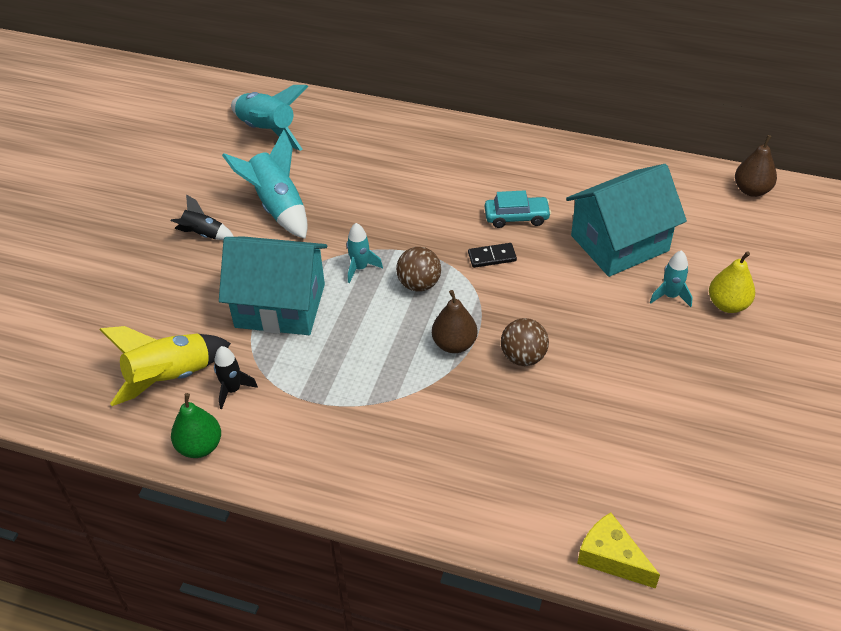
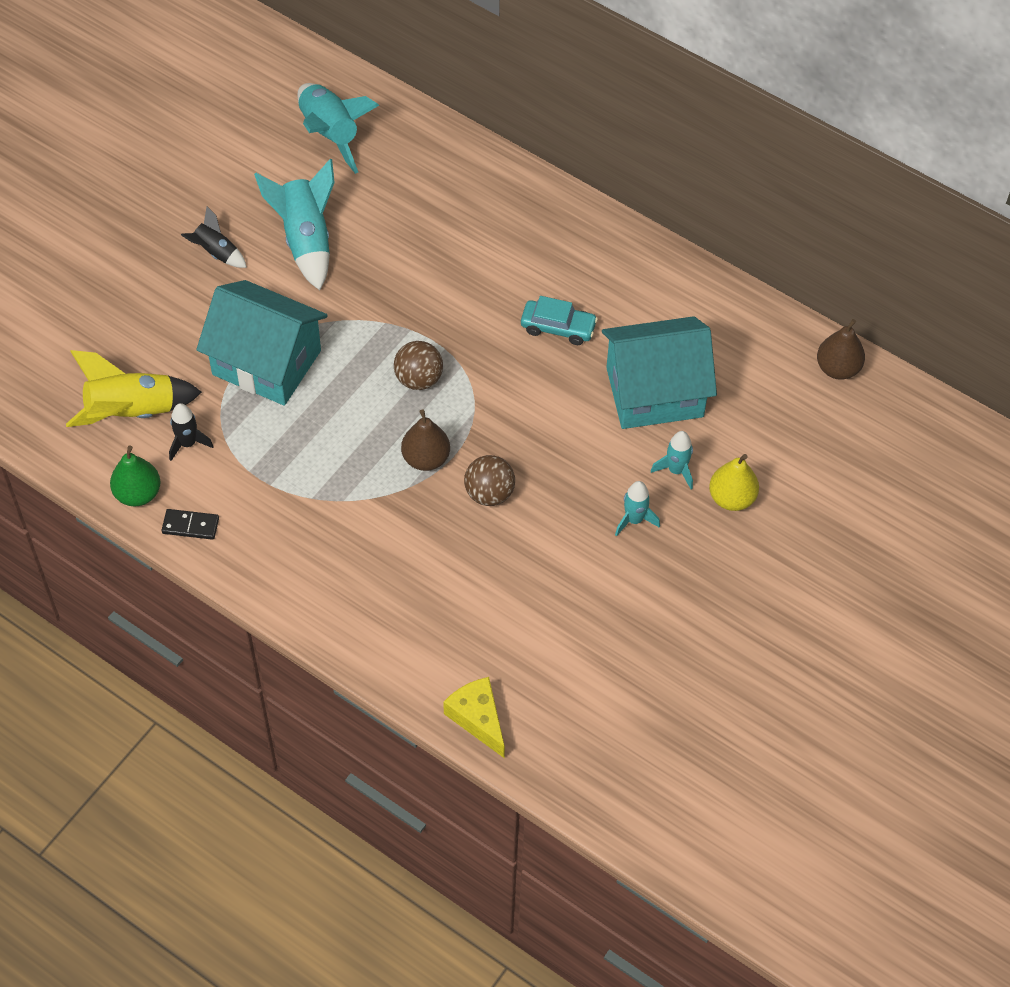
camera: 15 degrees right, 10 degrees up
(360, 268) = (365, 342): turquoise rocket -> turquoise rocket (634, 520)
(492, 257) = (509, 369): black domino -> black domino (190, 525)

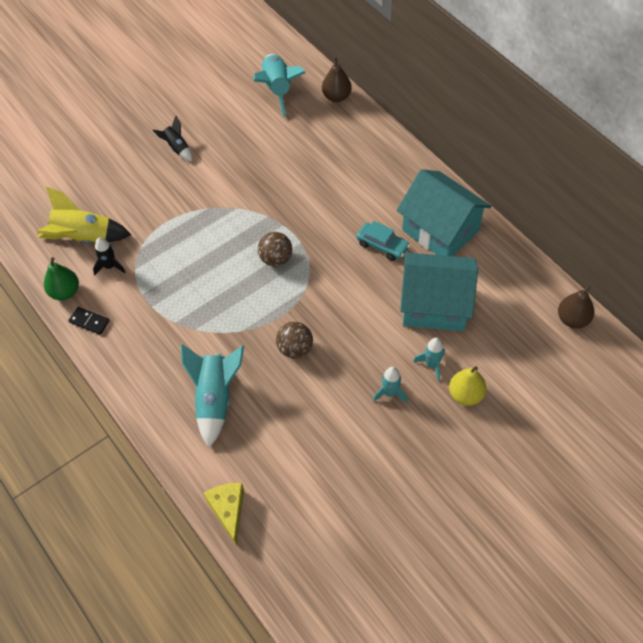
camera: 20 degrees right, 0 degrees up
(266, 362) = (181, 225): turquoise house -> turquoise house (440, 230)
(306, 239) = (237, 152): turquoise rocket -> turquoise rocket (215, 398)
(426, 458) = (261, 314): brown pear -> brown pear (336, 97)

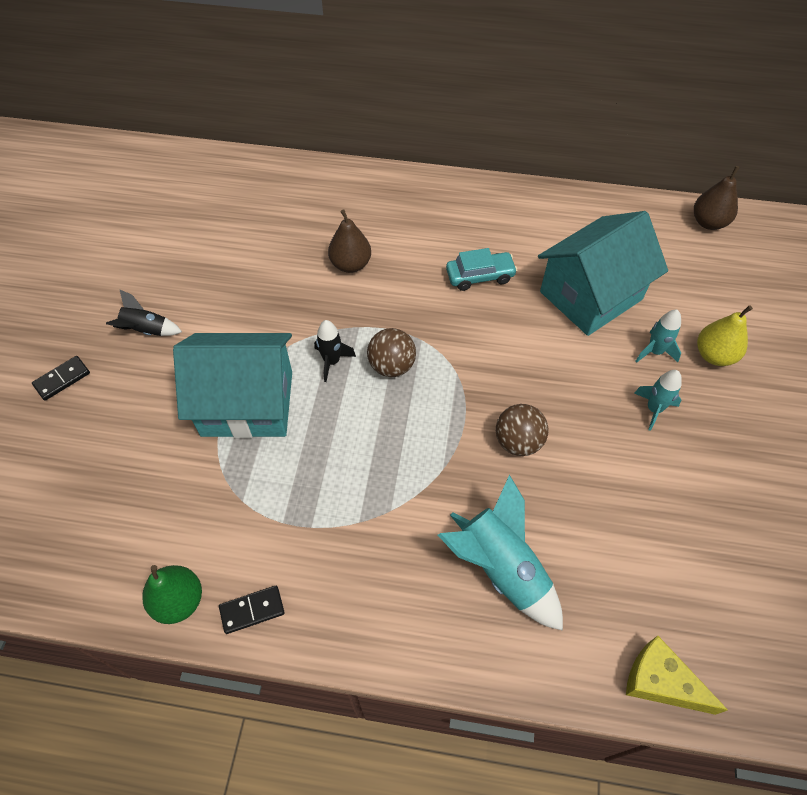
camera: 45 degrees left, 0 degrees up
(83, 237) = (132, 515): yellow rocket -> none
(110, 266) = (206, 522): black rocket -> black rocket (332, 361)
(115, 146) = (62, 379): none -> black domino
(277, 89) = (200, 200): turquoise rocket -> none
(336, 97) = (272, 169): brown pear -> brown pear (350, 264)
(440, 230) = (514, 225): turquoise house -> turquoise house (247, 403)

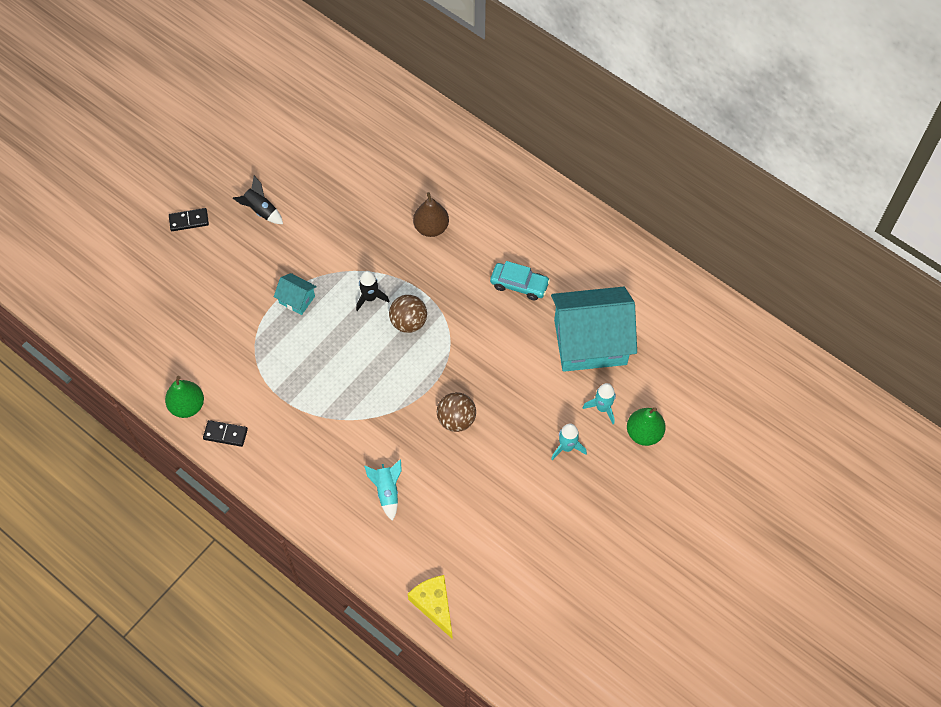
camera: 30 degrees right, 5 degrees up
(247, 403) = (297, 299): turquoise house -> turquoise house, size x0.43
(501, 568) = (387, 491): turquoise rocket -> turquoise rocket, size x0.55
(708, 222) = (734, 329): brown pear -> none
(714, 355) = (644, 433): yellow pear -> green pear

